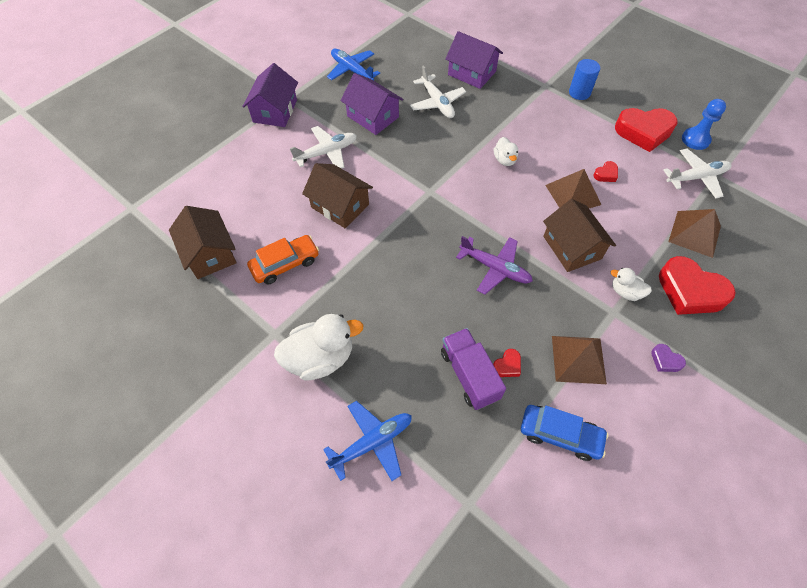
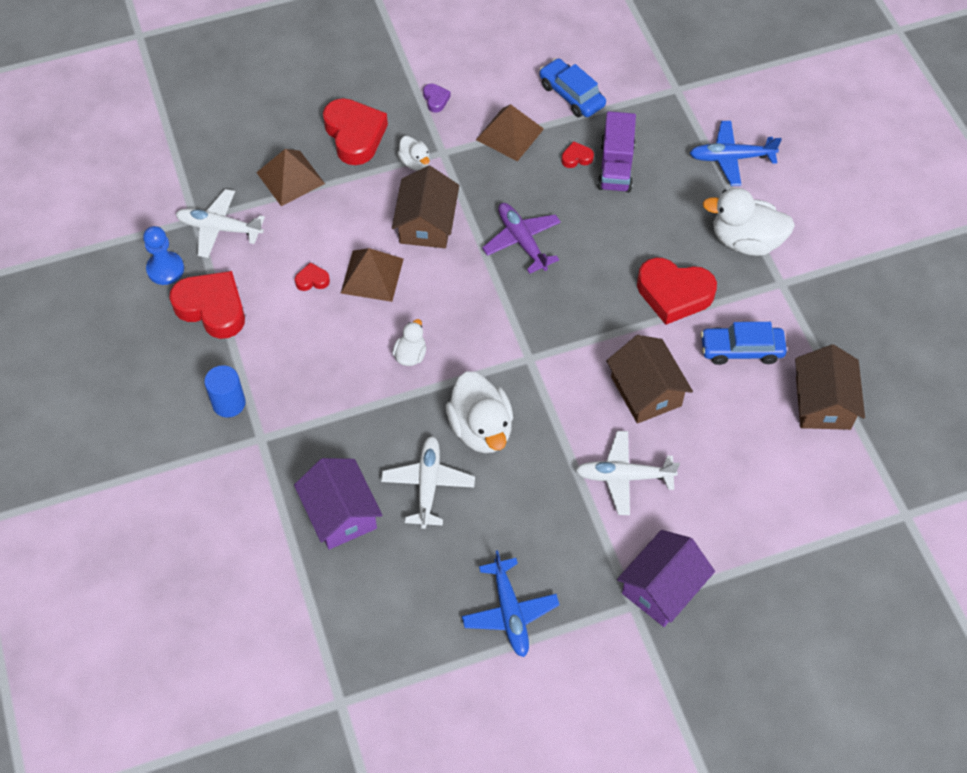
camera: 150 degrees left, 0 degrees up
(285, 264) = (741, 349): orange car -> blue car
(356, 282) = (674, 294): none -> red heart
(373, 116) = (530, 506): purple house -> none
(429, 140) = (481, 428): none -> white duck

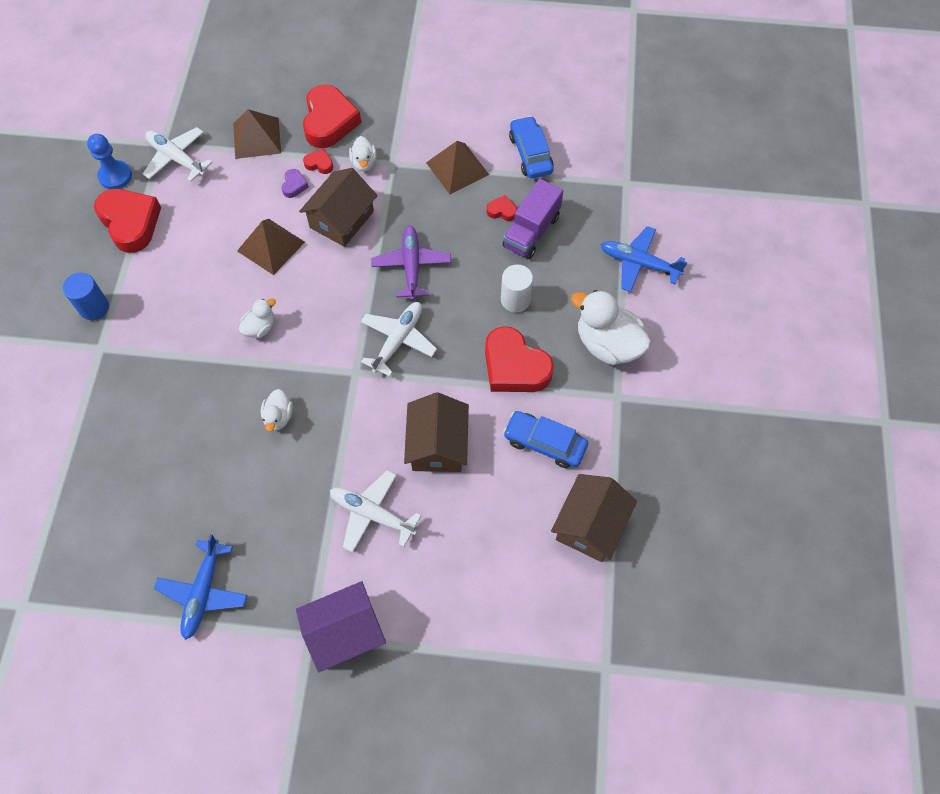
camera: 25 degrees right, 5 degrees up
(312, 280) = (221, 231): red heart -> red heart (319, 164)
(340, 513) = (122, 440): purple house -> none
(428, 485) = (206, 447): white plane -> white plane (398, 340)
(436, 100) = (413, 116): purple heart -> purple heart (294, 185)
(481, 428) = (278, 417): white duck -> white duck, size x0.52
(638, 234) = (515, 300): none -> white cylinder

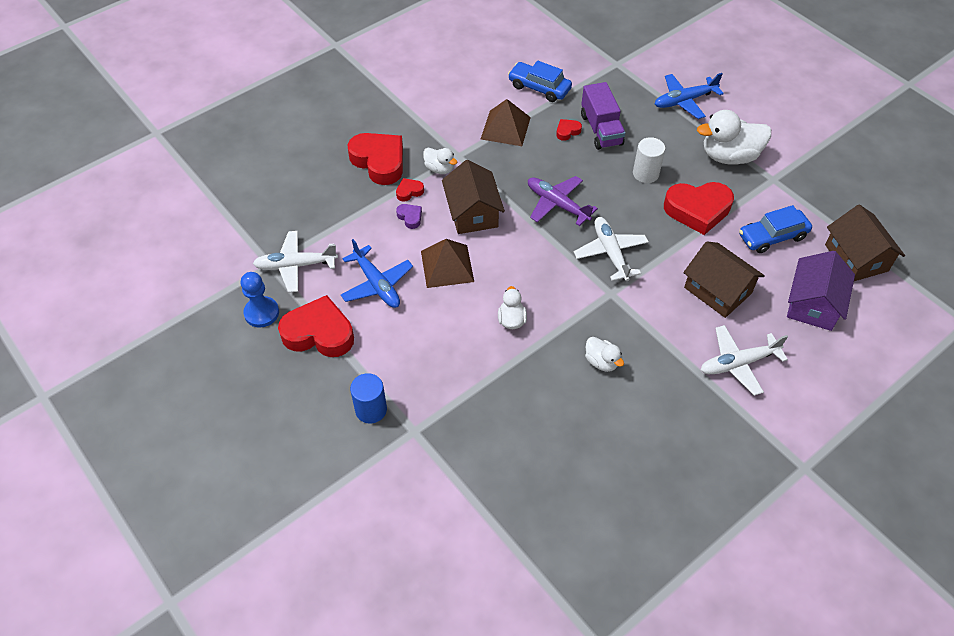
camera: 45 degrees left, 10 degrees down
(203, 592) = (707, 510): blue plane -> blue plane (377, 284)
(256, 138) = (339, 208): brown pyramid -> none
(344, 632) = (819, 444): purple house -> purple house (813, 304)

